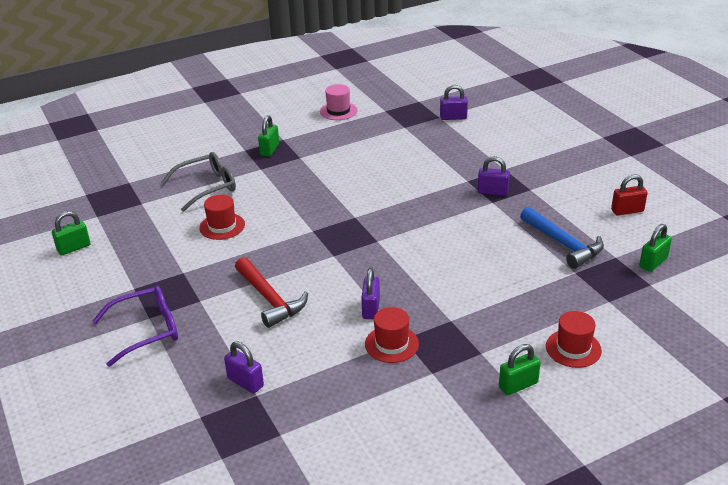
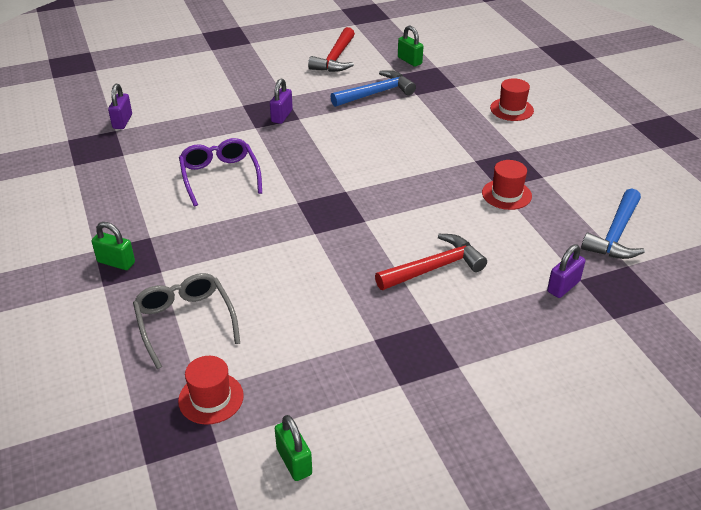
camera: 85 degrees left, 5 degrees up
(146, 331) = (483, 367): purple glasses -> purple glasses (220, 177)
(222, 226) = (284, 306): red hat -> red hat (211, 398)
(332, 428) = (615, 234): none -> blue hammer
(338, 111) = (50, 200): pink hat -> none
(371, 308) = (455, 202): purple padlock -> none
(518, 385) = (554, 138): green padlock -> none
(627, 211) = (335, 58): red padlock -> red hammer

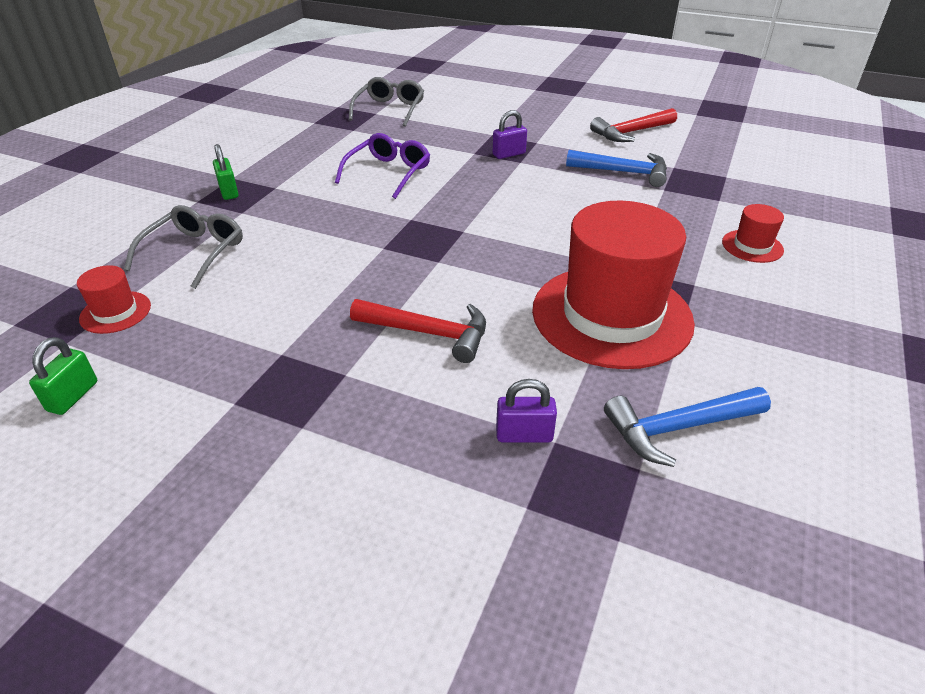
camera: 45 degrees right, 0 degrees up
(122, 121) = (389, 110): purple padlock -> grey glasses
(409, 61) = (704, 161): green padlock -> none
(506, 194) = (611, 315): red hat -> red hat, size x2.37

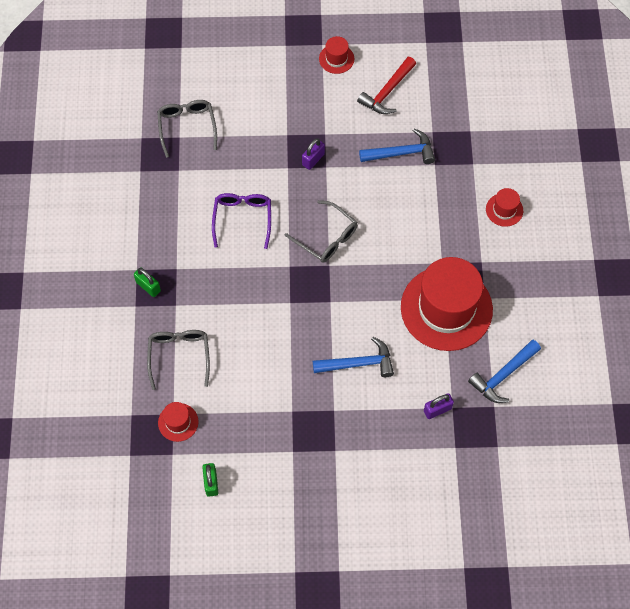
camera: 25 degrees left, 25 degrees up
(428, 333) = (358, 363): red hammer -> blue hammer
(478, 209) = (326, 237): none -> grey glasses
(585, 105) = (336, 59): none -> red hat

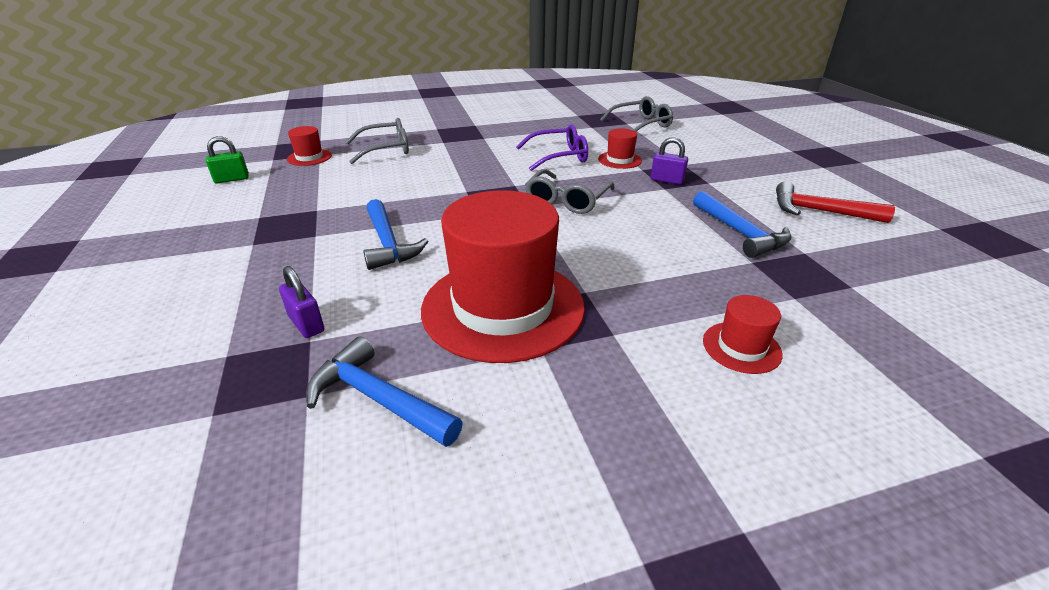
camera: 75 degrees right, 30 degrees down
(148, 286) = (459, 130): green padlock -> none
(336, 59) = (817, 176): red hat -> red hat (619, 160)

